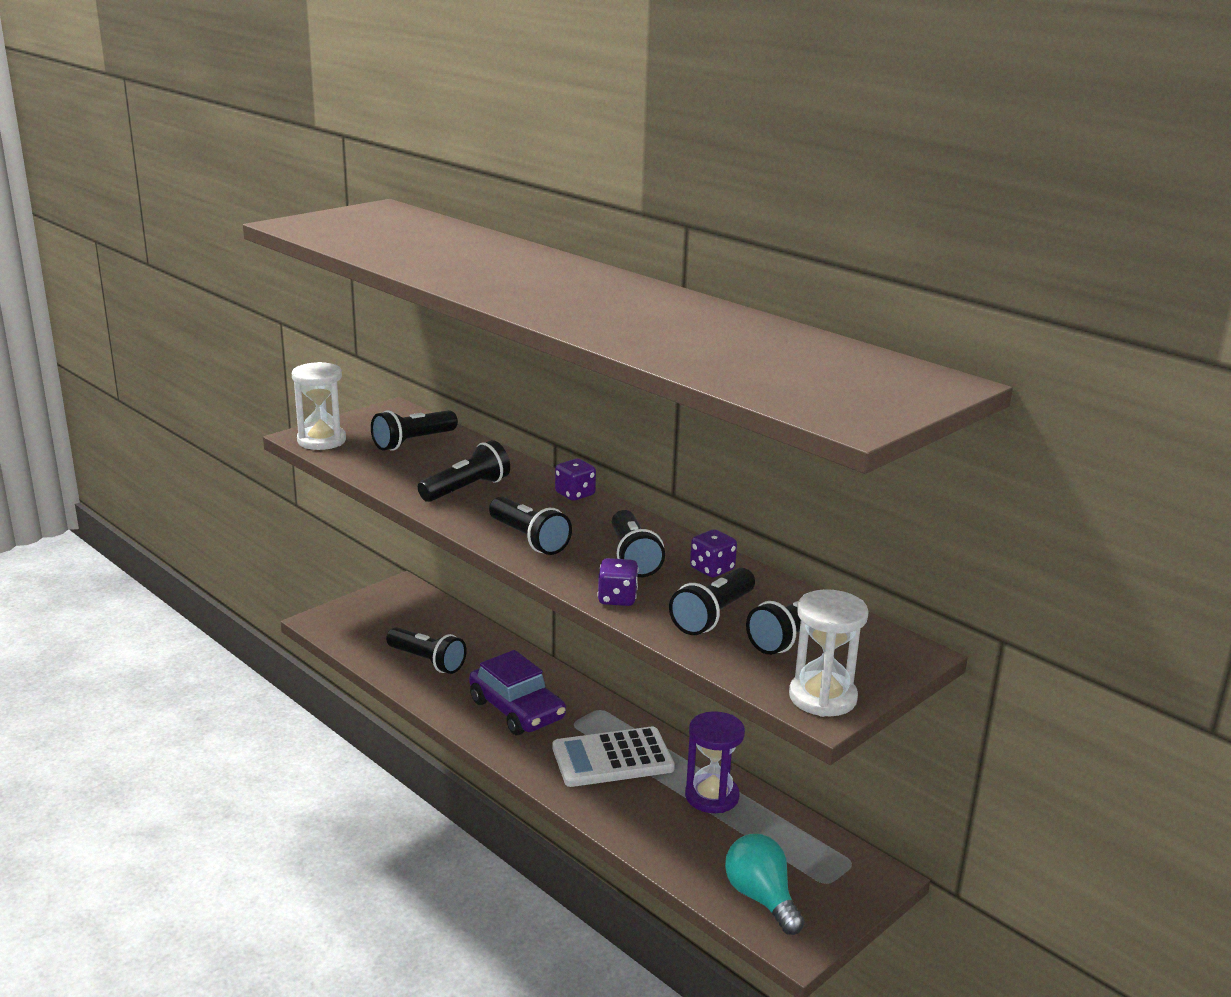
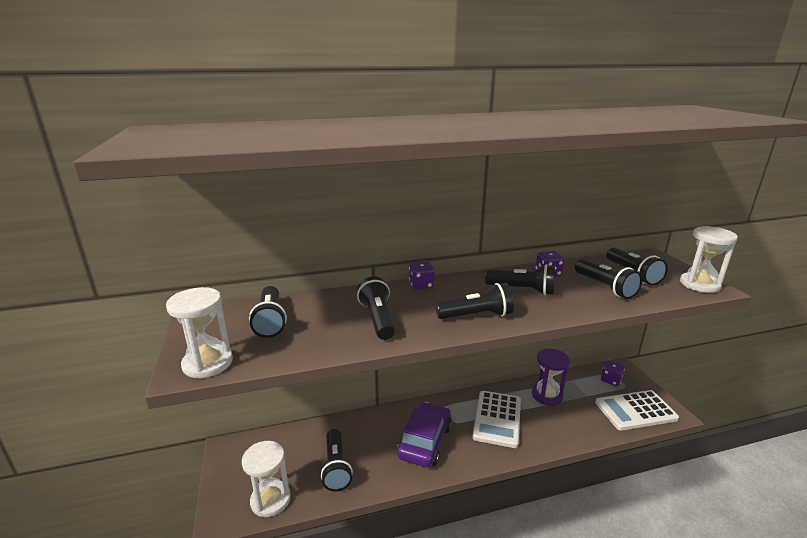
camera: 60 degrees left, 0 degrees up
(357, 638) = (270, 500): none -> white hourglass
(427, 661) = (336, 467): black flashlight -> black flashlight turned 105 degrees clockwise
(517, 710) = (425, 441): purple car -> purple car turned 60 degrees counterclockwise
(617, 598) = (575, 308): purple dice -> purple dice (610, 380)
(761, 898) = (635, 411): turquoise light bulb -> white calculator

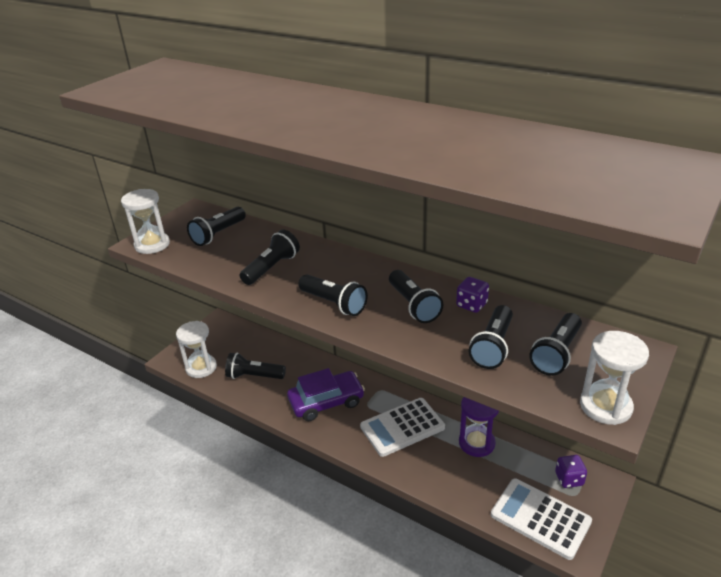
camera: 50 degrees right, 10 degrees up
(336, 467) = (254, 376): black flashlight -> black flashlight turned 60 degrees clockwise
(421, 285) = (349, 258): purple dice -> none

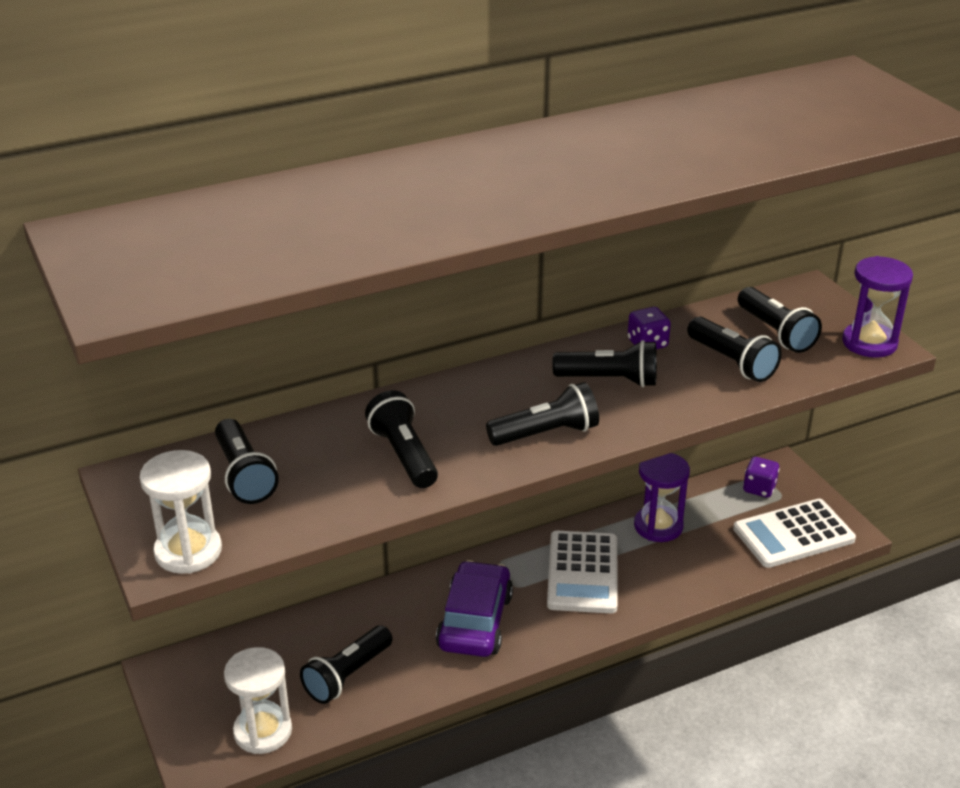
camera: 60 degrees left, 0 degrees up
(605, 406) = (869, 343): white hourglass -> purple hourglass

